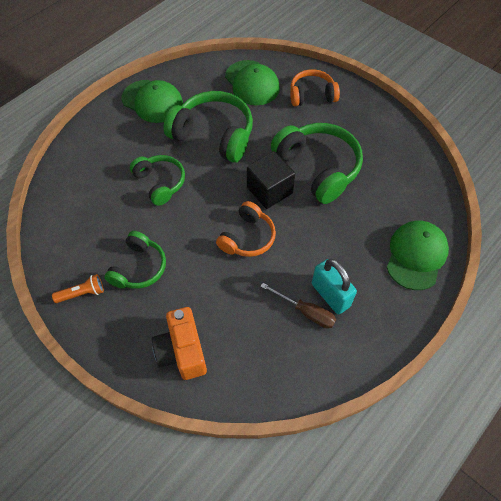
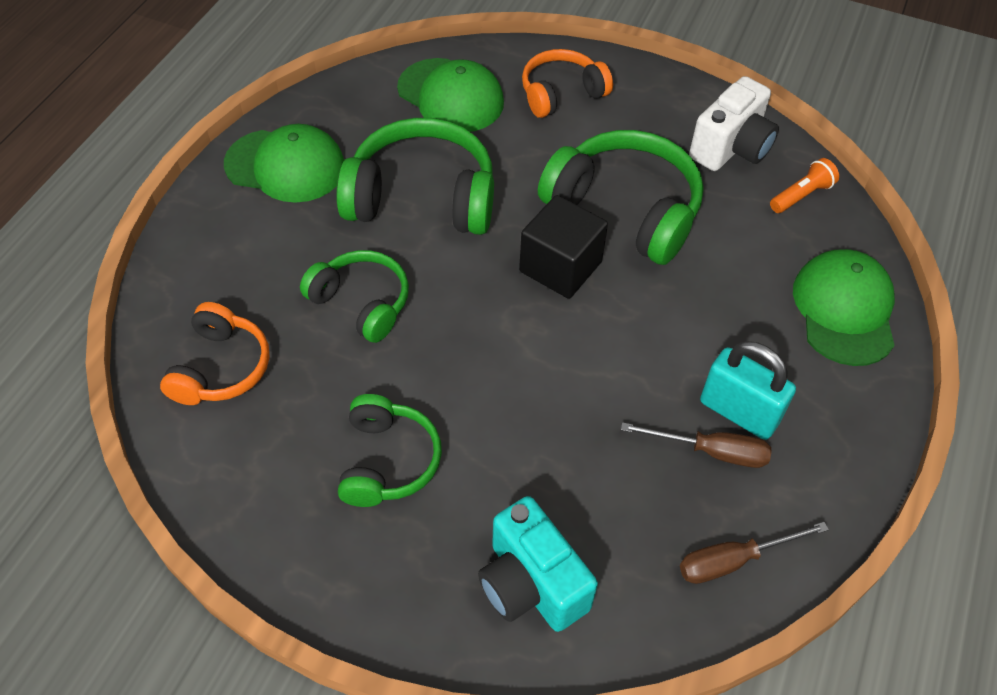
camera: 20 degrees left, 5 degrees down
(82, 293) = (301, 537): orange flashlight -> orange flashlight (801, 195)
(182, 351) = (531, 584): orange camera -> turquoise camera
(247, 237) = (558, 355): orange headphones -> orange headphones (221, 368)
(291, 373) = (733, 560): none -> brown screwdriver
(393, 148) = (731, 148): none -> white camera

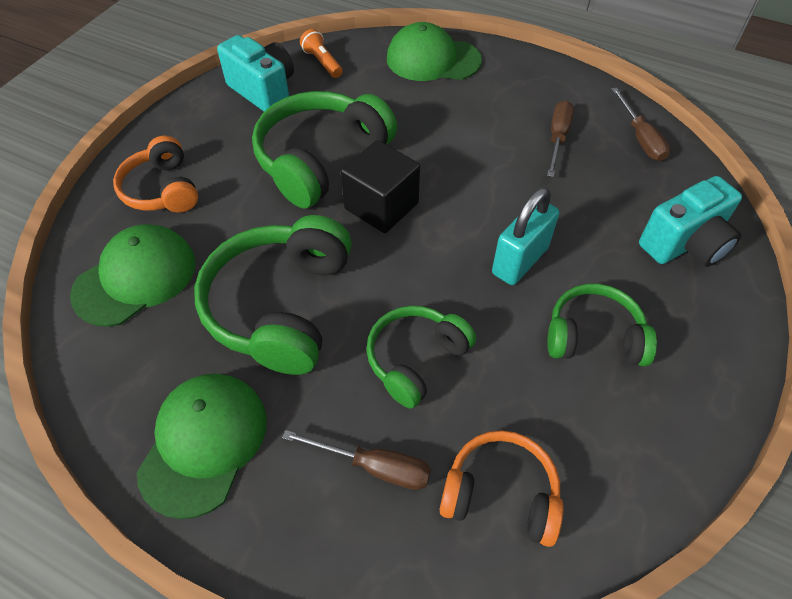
camera: 85 degrees left, 0 degrees up
(255, 276) = (374, 467): none -> brown screwdriver
(731, 148) = (263, 91): white camera -> turquoise camera
(739, 412) = (522, 120): turquoise padlock -> turquoise padlock (519, 261)

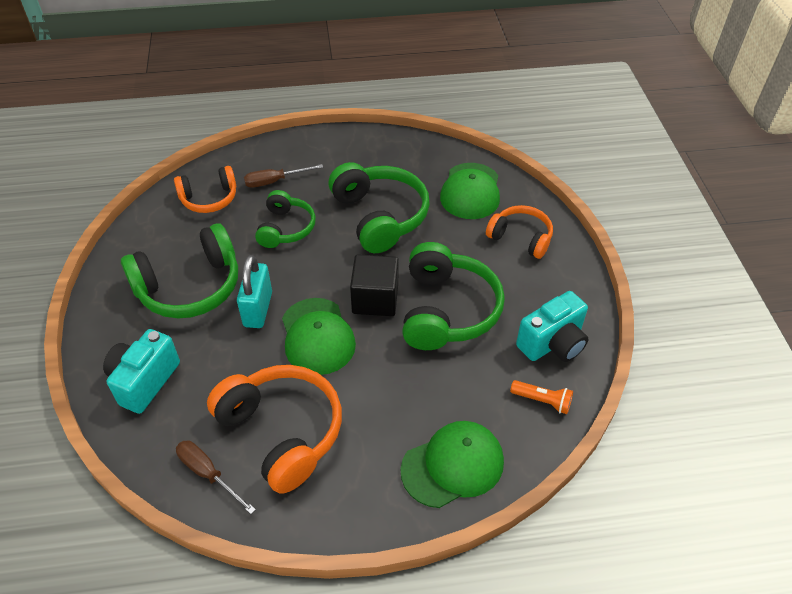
camera: 145 degrees right, 5 degrees down
(204, 443) = (358, 155): green cap -> green cap (317, 336)
(263, 91) = (552, 343): turquoise camera -> turquoise camera turned 45 degrees counterclockwise
(557, 138) = (282, 431): brown screwdriver -> orange headphones
(594, 336) = (190, 287): green headphones -> green headphones, size x1.63

